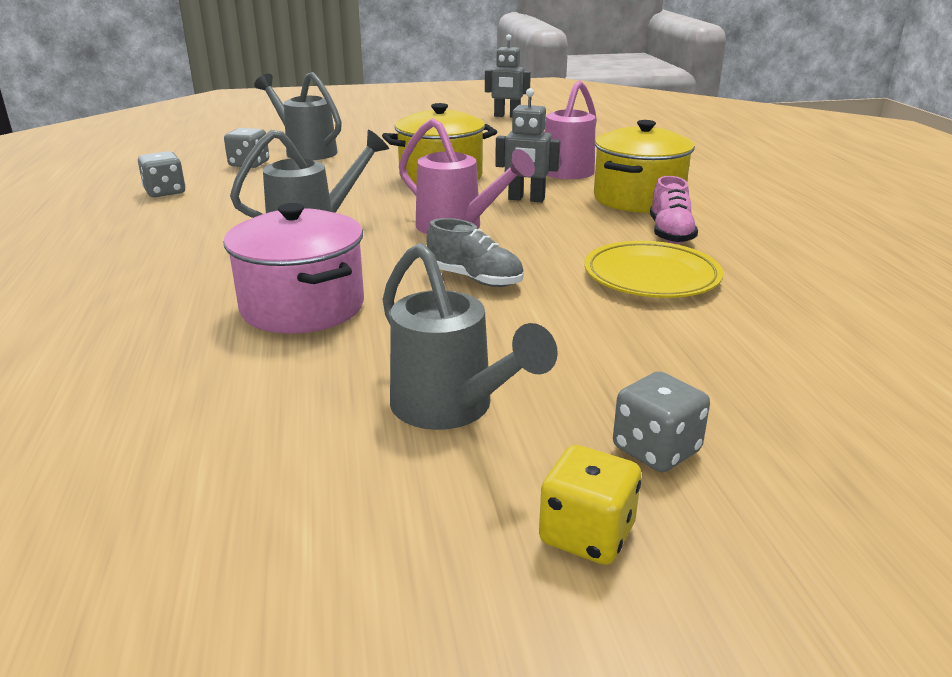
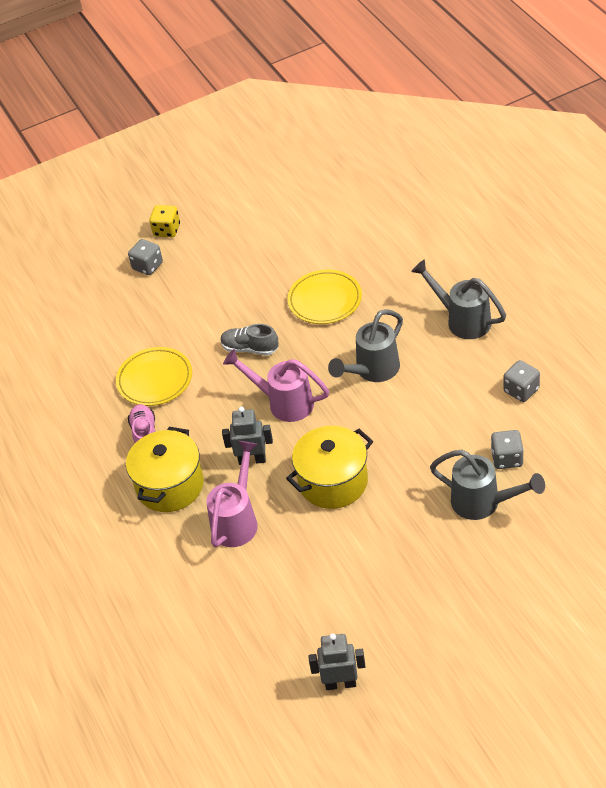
camera: 170 degrees right, 20 degrees up
(302, 307) = (325, 300): pink pot -> yellow plate
(452, 410) = (225, 262): grey watering can -> grey watering can (462, 320)

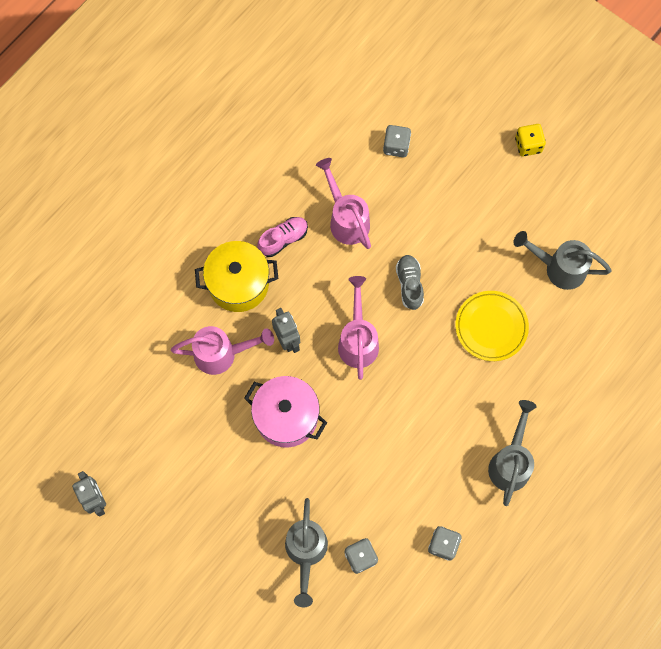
camera: 60 degrees right, 25 degrees up
(147, 266) = (476, 149): grey dice -> grey dice (396, 146)
(155, 380) = (346, 219): yellow plate -> pink watering can
(333, 482) = (286, 417): yellow pot -> pink pot
(372, 371) = (420, 403): grey watering can -> grey watering can (558, 268)

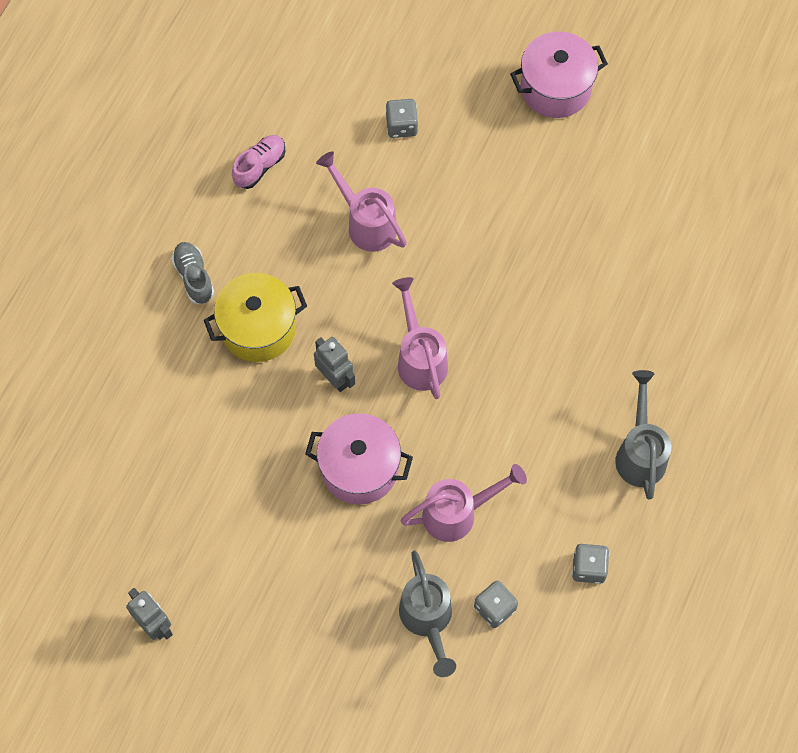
camera: 15 degrees left, 5 degrees down
(222, 354) = (262, 414): pink watering can -> pink watering can (458, 513)
(283, 239) = (297, 264): pink shoe -> pink shoe (260, 166)
(409, 284) = (462, 279): grey shoe -> grey shoe (194, 277)
(491, 327) = (572, 304): yellow plate -> none
(528, 145) = (555, 88): yellow dice -> pink pot
(558, 268) = (631, 217): grey watering can -> none

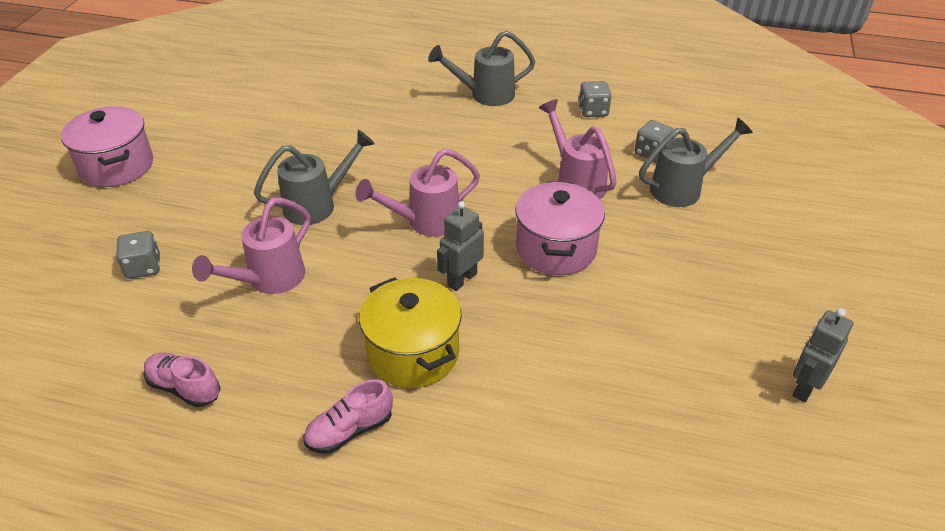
camera: 100 degrees left, 25 degrees down
(194, 277) = (350, 430): grey shoe -> pink shoe
(463, 265) = (318, 205): none -> grey watering can

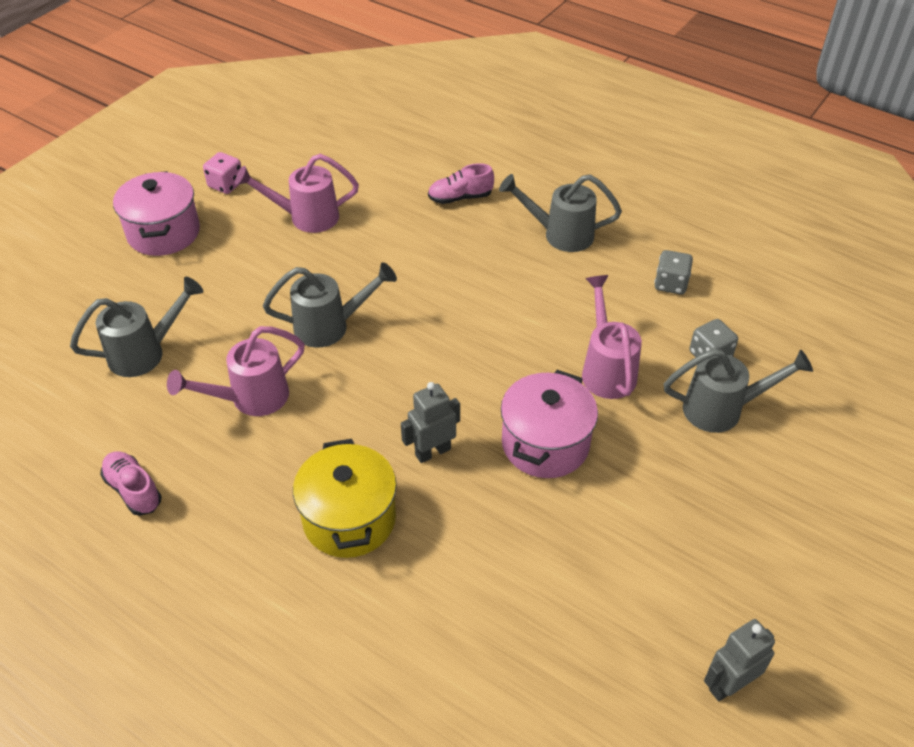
camera: 20 degrees right, 5 degrees up
(143, 267) = (146, 353): grey dice -> grey watering can
(162, 117) = (226, 185): none -> pink dice
(350, 430) = (257, 581): pink shoe -> pink shoe (460, 198)
(425, 222) = (426, 375): pink watering can -> pink watering can (305, 217)

